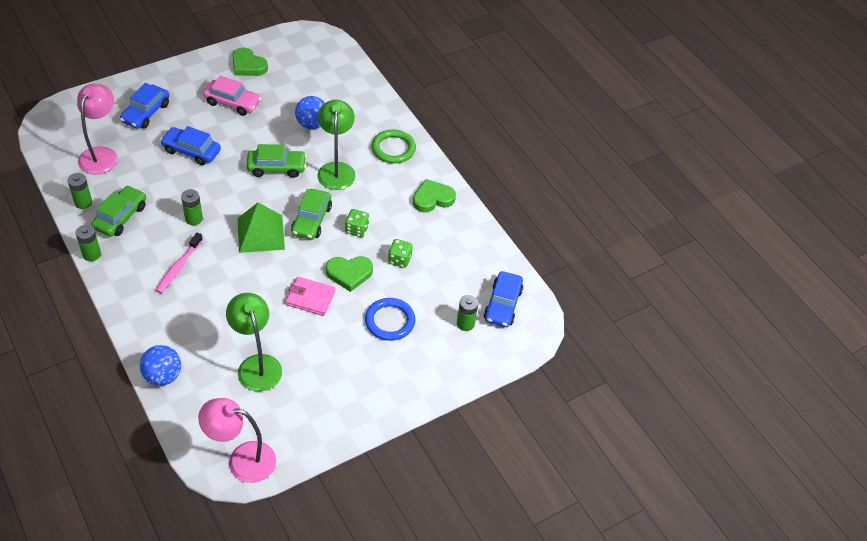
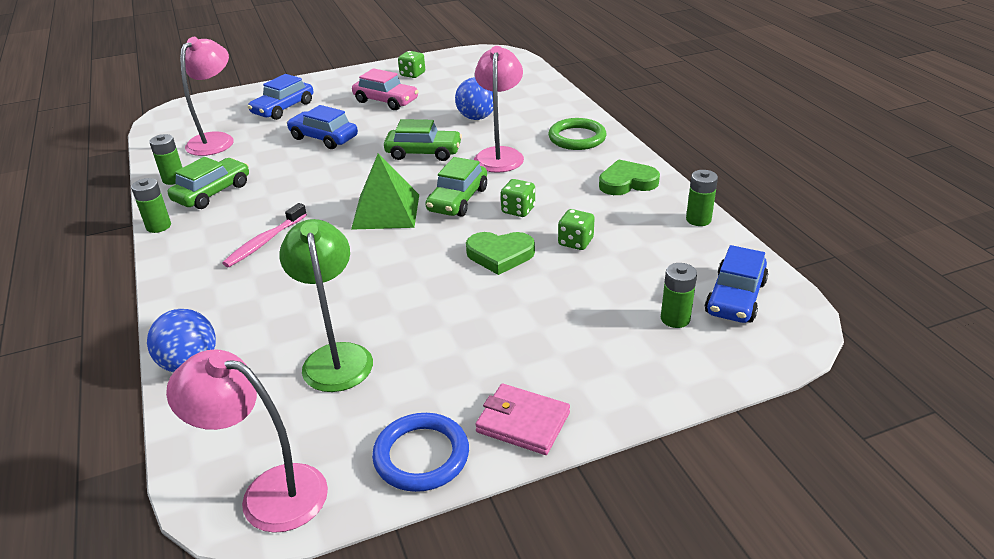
camera: 15 degrees right, 15 degrees down
(194, 218) = (303, 196): green battery -> green battery (698, 219)
(248, 65) = (412, 74): green heart -> green dice
(310, 298) = (438, 280): pink wallet -> pink wallet (523, 422)
(336, 169) = (500, 155): green lamp -> pink lamp
(390, 321) = (554, 311): blue ring -> blue ring (421, 456)

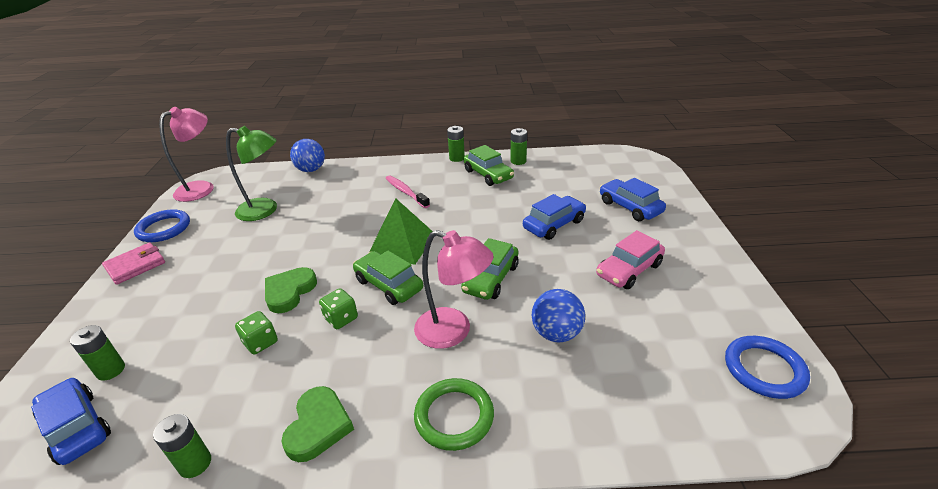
camera: 110 degrees right, 0 degrees up
(216, 140) = (575, 176): pink lamp -> none
(412, 74) = (710, 301): green dice -> none
(470, 60) = (764, 369): none -> blue ring

